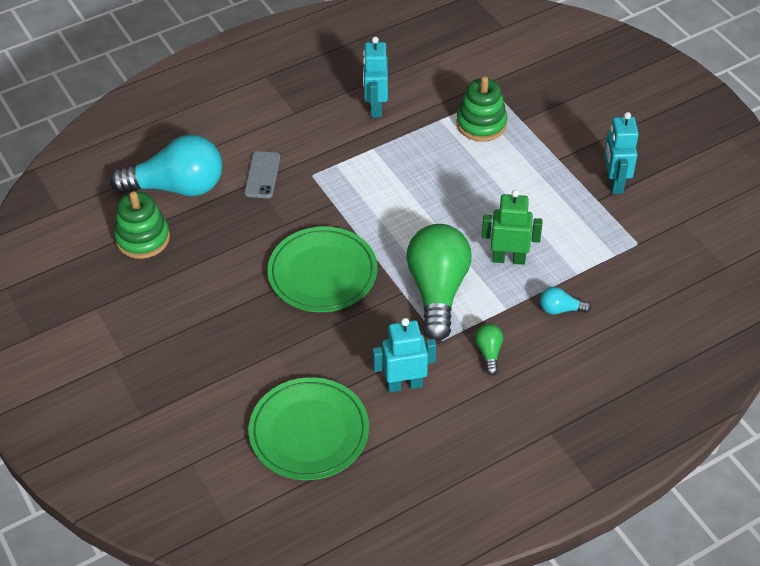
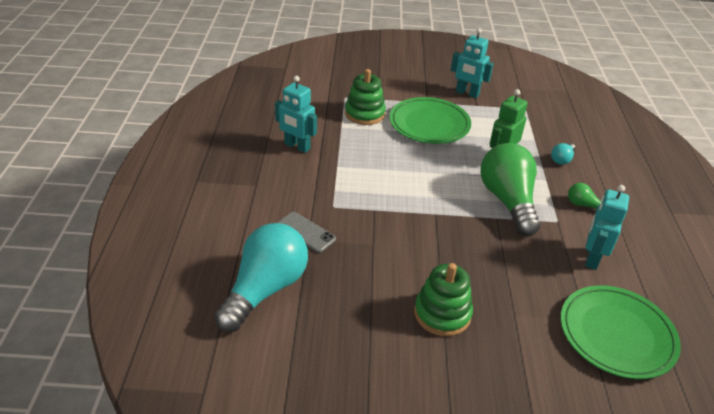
camera: 60 degrees left, 10 degrees down
(143, 238) = (307, 342): green stacking toy -> green stacking toy (442, 314)
(322, 273) = (445, 248): green plate -> green plate (429, 124)
(437, 291) = (508, 201): green light bulb -> green light bulb turned 45 degrees clockwise

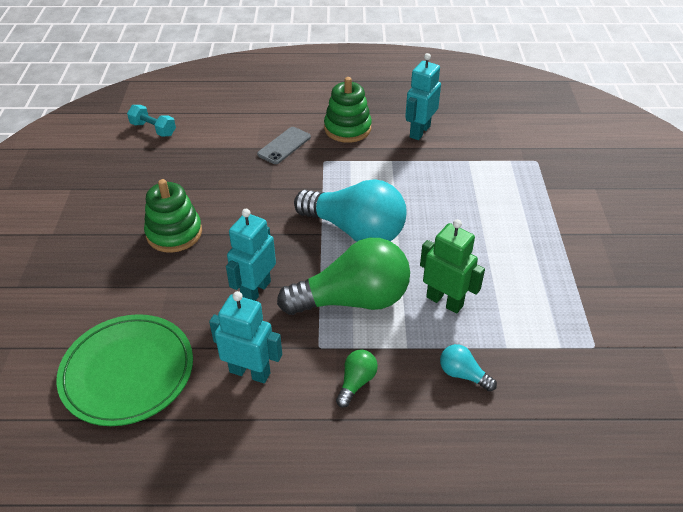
camera: 90 degrees right, 5 degrees up
(253, 347) = (153, 129): none -> turquoise dumbbell
(265, 289) = (213, 129): turquoise light bulb -> turquoise light bulb (355, 230)
(364, 114) = (504, 177): green stacking toy -> green stacking toy (347, 128)
(429, 124) = (504, 234): green plate -> none
(467, 93) = (606, 277): turquoise robot -> turquoise robot (255, 290)

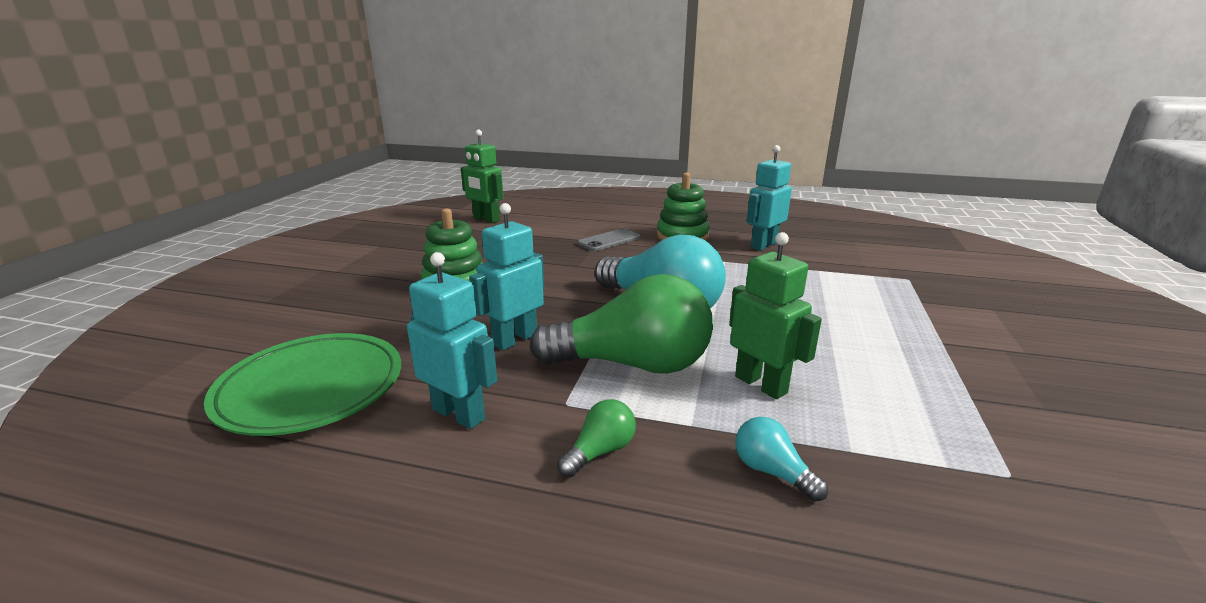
camera: 15 degrees right, 20 degrees down
(153, 129) = (486, 219): turquoise dumbbell -> green robot

